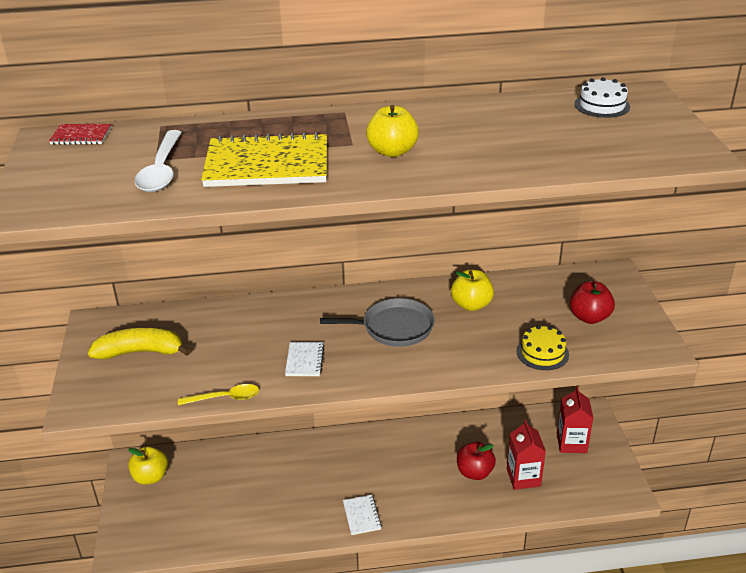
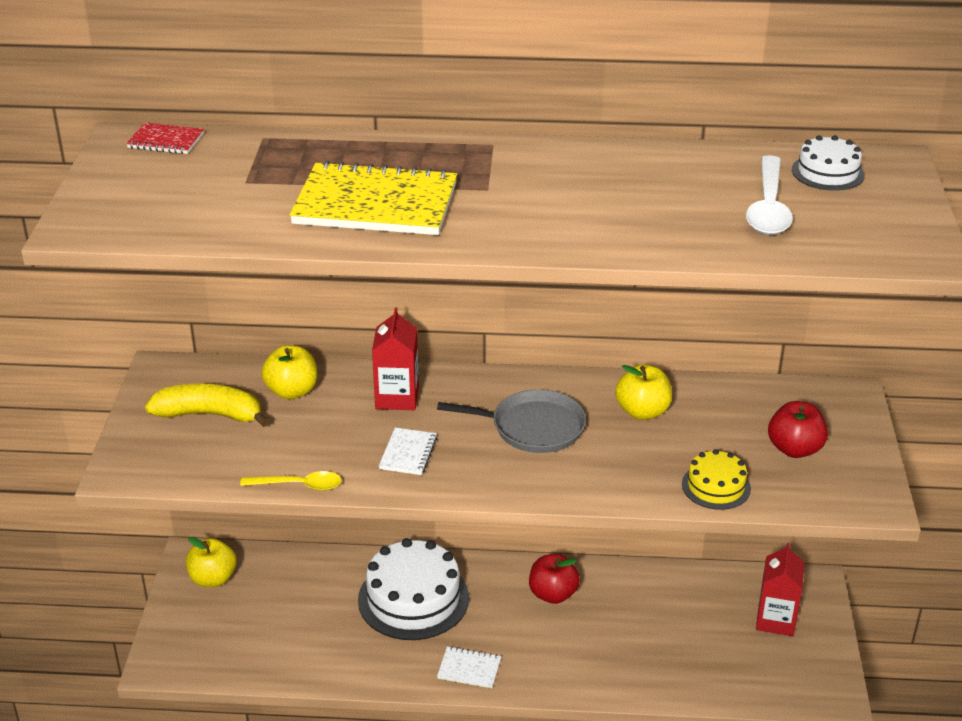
camera: 10 degrees right, 0 degrees up
(161, 170) = (248, 197): white spoon -> white spoon (768, 208)
(307, 468) = (413, 598): none -> white cake
(361, 516) = (469, 669): white notebook -> white notebook turned 75 degrees counterclockwise
(392, 151) = (533, 205): yellow apple -> yellow apple (292, 391)
(474, 472) = (632, 638): red apple -> red apple (553, 594)
(523, 477) = (696, 654): red carton -> red carton (397, 397)

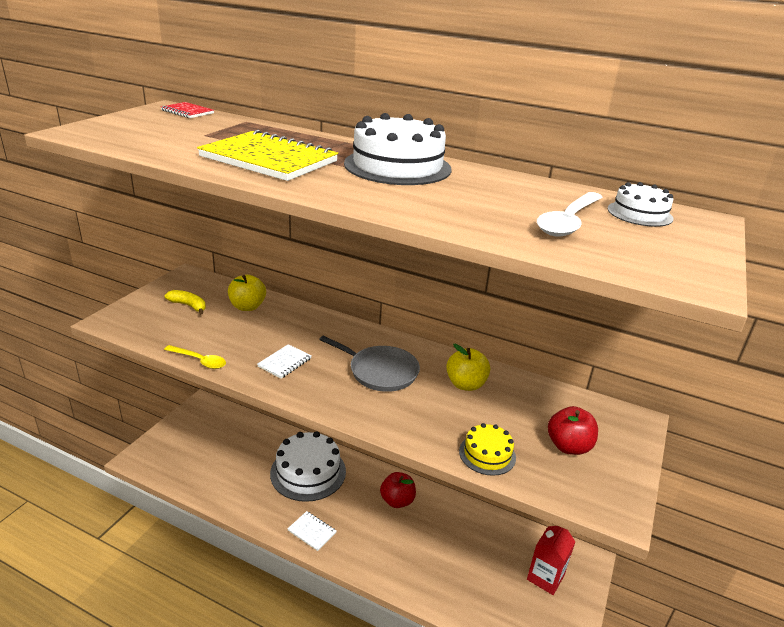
camera: 20 degrees right, 5 degrees down
(210, 414) = (188, 306): yellow banana -> yellow banana, size x0.63
(213, 579) = (204, 420): yellow apple -> none
(397, 397) = (307, 328): red carton -> none
(529, 171) = (397, 166): none -> white cake

